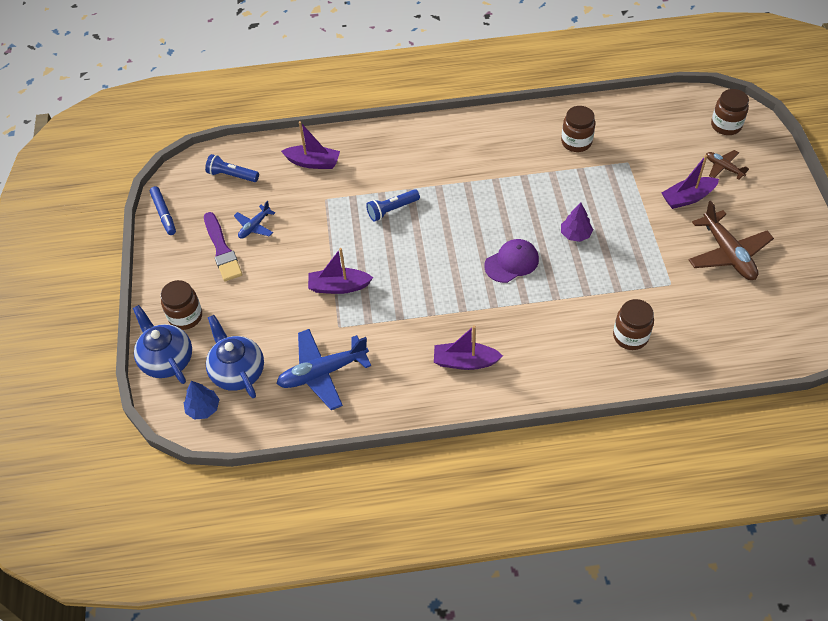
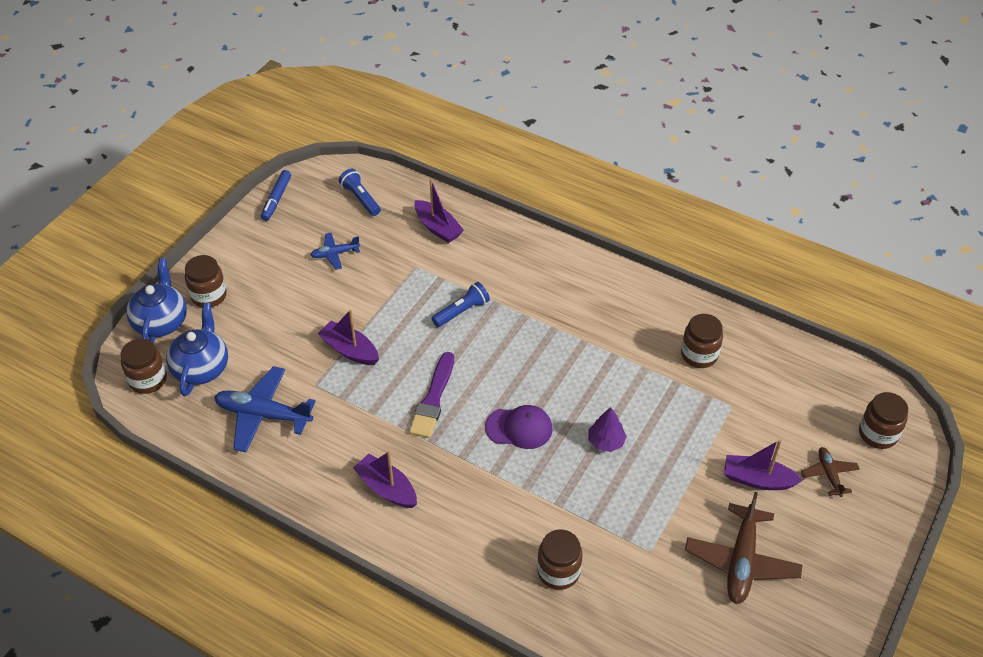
camera: 35 degrees right, 5 degrees down
(203, 408) = (148, 380): blue tree -> brown jar
(222, 250) = (290, 257): purple brush -> purple brush (433, 399)
(392, 210) = (462, 311): blue flashlight -> blue flashlight turned 135 degrees clockwise

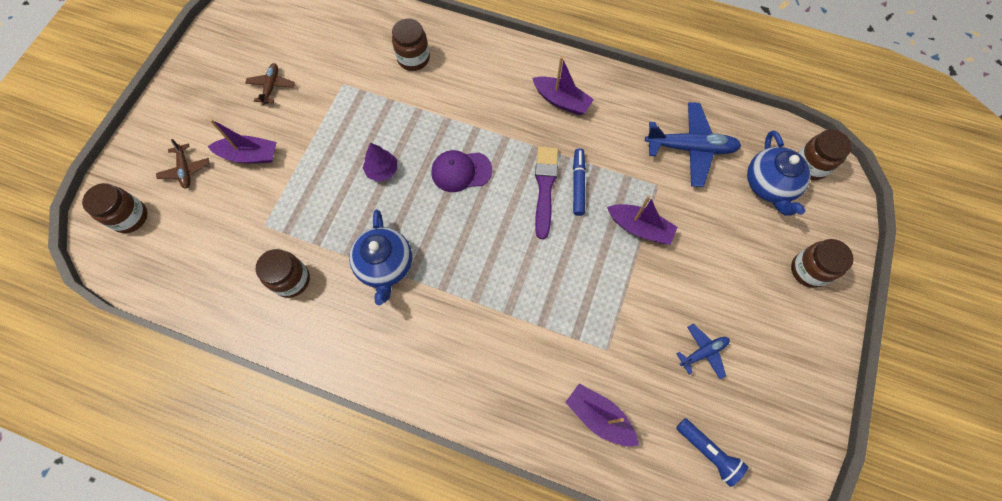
camera: 170 degrees right, 20 degrees up
(161, 322) = (837, 230): blue teapot -> blue teapot (385, 265)
(276, 199) = (809, 431): blue marker -> blue marker (578, 184)
(462, 311) = (541, 294): blue flashlight -> none
(741, 561) = (271, 86): brown plane -> brown plane, size x0.54

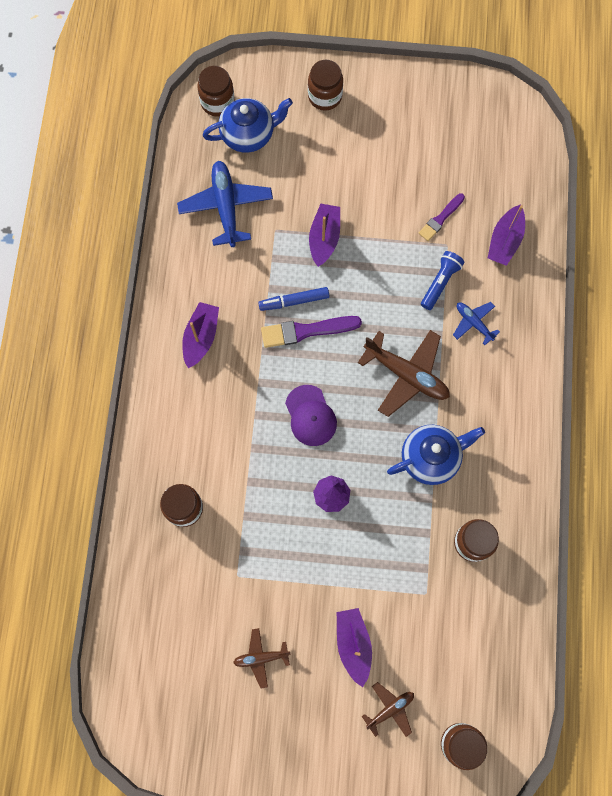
camera: 105 degrees left, 5 degrees up
(475, 266) = (406, 374): none -> brown plane
(640, 352) = (440, 218): none -> purple brush
(703, 352) = (425, 170): blue plane -> blue plane (473, 323)
(708, 452) = (504, 156): blue flashlight -> blue flashlight (440, 283)

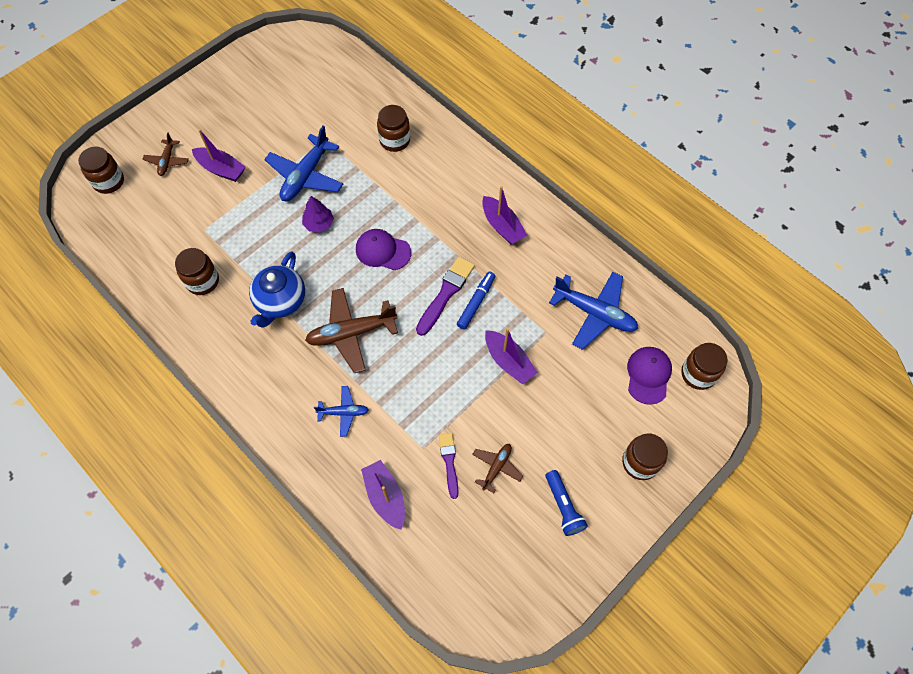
camera: 130 degrees right, 10 degrees down
(248, 134) = (648, 375): blue teapot -> purple cap
(261, 657) = (267, 119): brown plane -> brown plane (496, 467)
(292, 555) = (306, 176): none -> blue plane
(440, 283) = (397, 415): blue flashlight -> blue flashlight (563, 507)

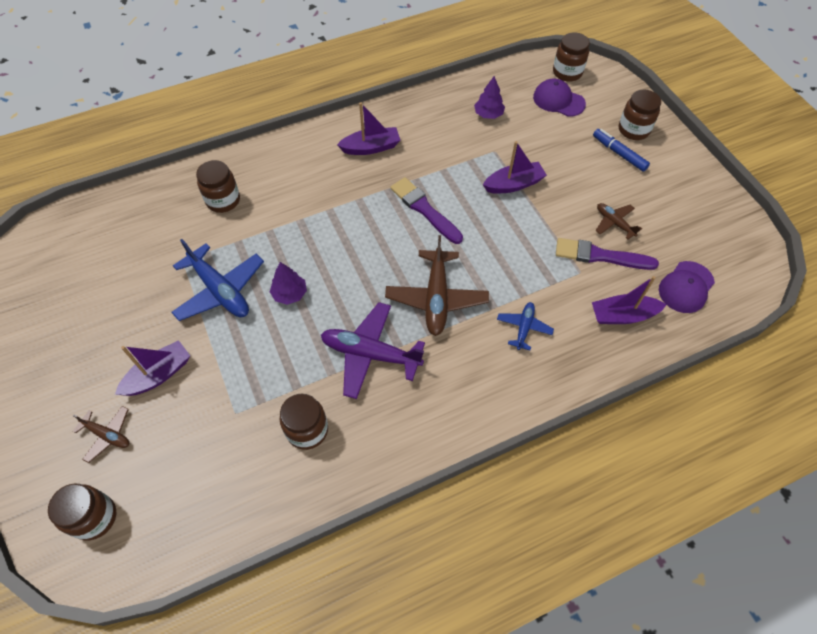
camera: 70 degrees left, 5 degrees down
(280, 301) = (370, 354): blue teapot -> purple plane
(383, 251) = (352, 246): purple cap -> purple cap (686, 287)
(449, 462) = (600, 256): purple brush -> purple brush, size x1.56
(476, 302) = (444, 190): blue marker -> blue marker (619, 153)
(563, 507) = (661, 189): blue flashlight -> none
(594, 313) = (488, 114): blue plane -> purple tree

